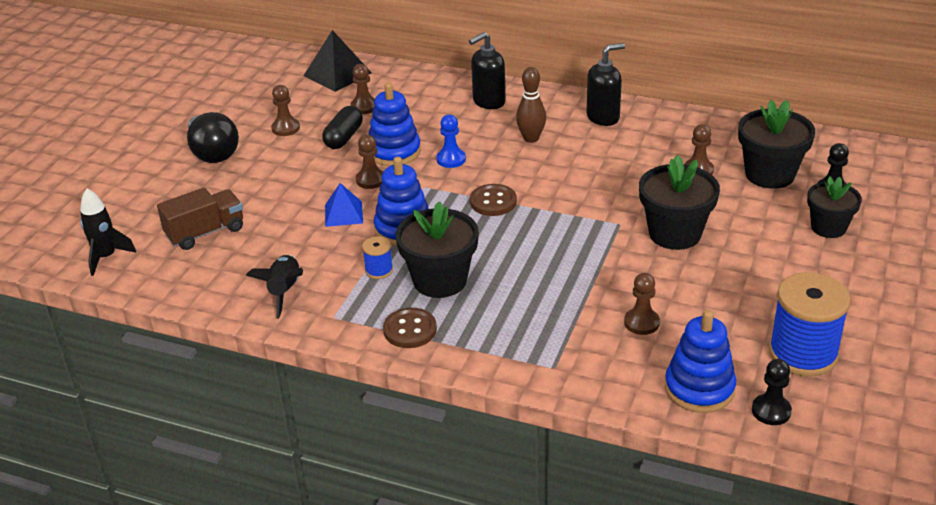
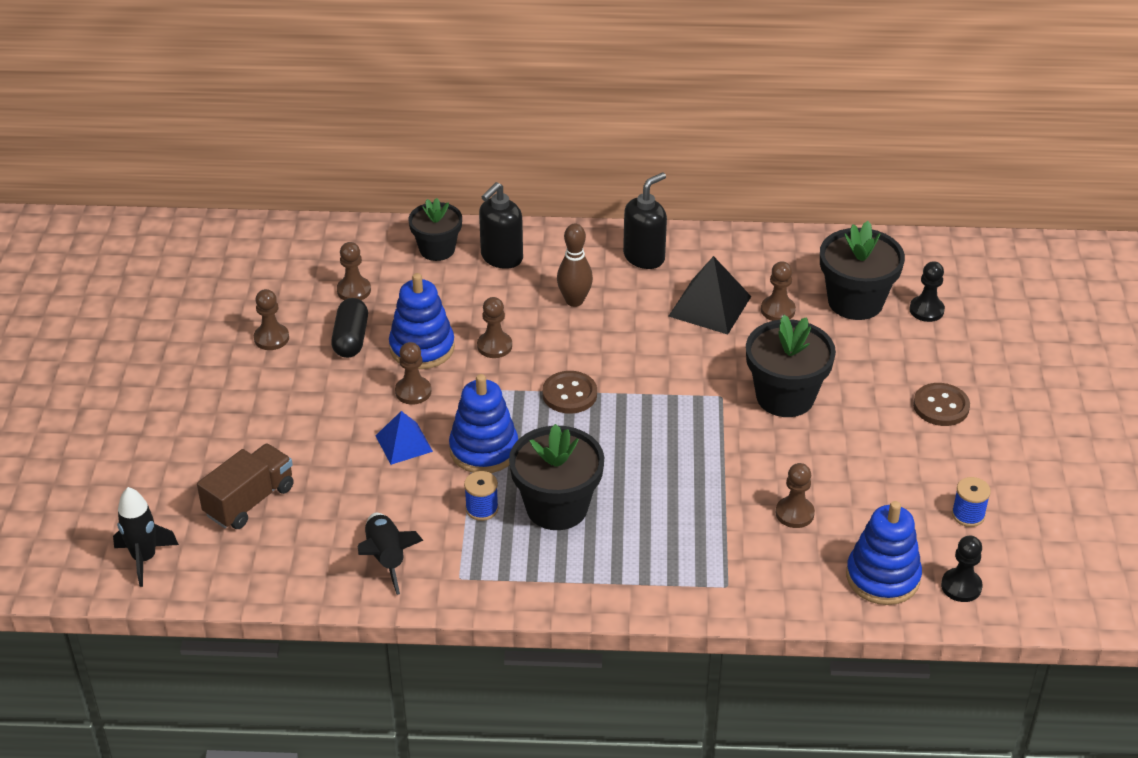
camera: 20 degrees left, 5 degrees up
(213, 153) = (198, 390): black light bulb -> none
(337, 74) = (296, 248): black pyramid -> black pyramid (709, 306)
(410, 330) = (553, 575): brown button -> brown button (941, 406)
(451, 159) = (494, 346): blue pawn -> brown pawn
(803, 354) = (968, 515): blue spool -> blue spool, size x0.46
(828, 227) = (939, 358): black flower pot -> black flower pot (437, 249)

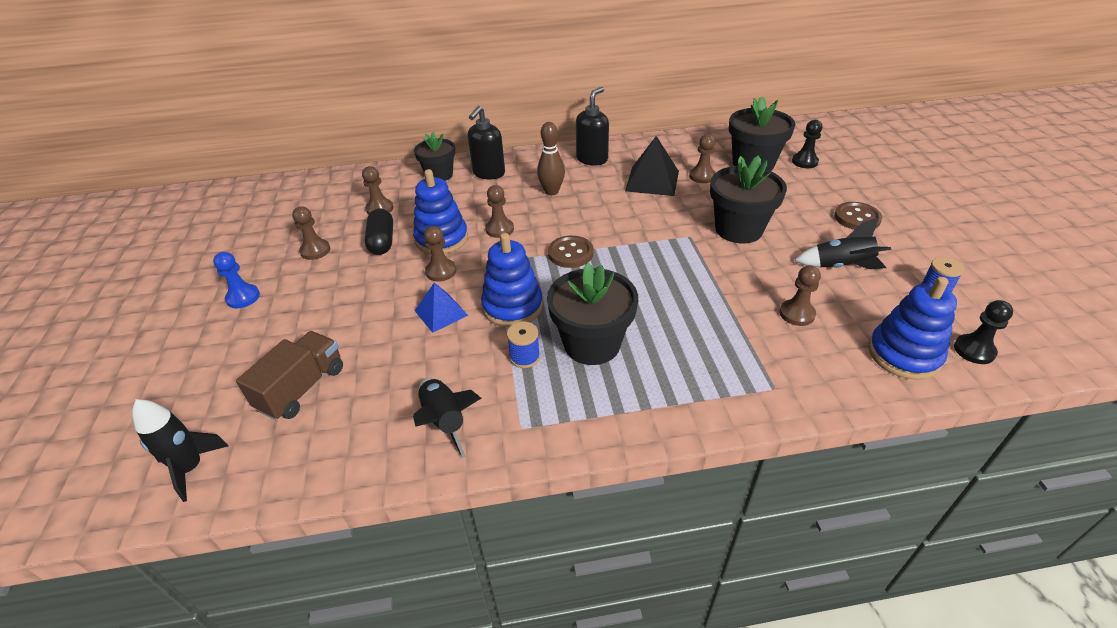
camera: 10 degrees left, 0 degrees up
(189, 386) = (243, 297): none -> blue pawn
(879, 466) = (840, 266): none -> black rocket

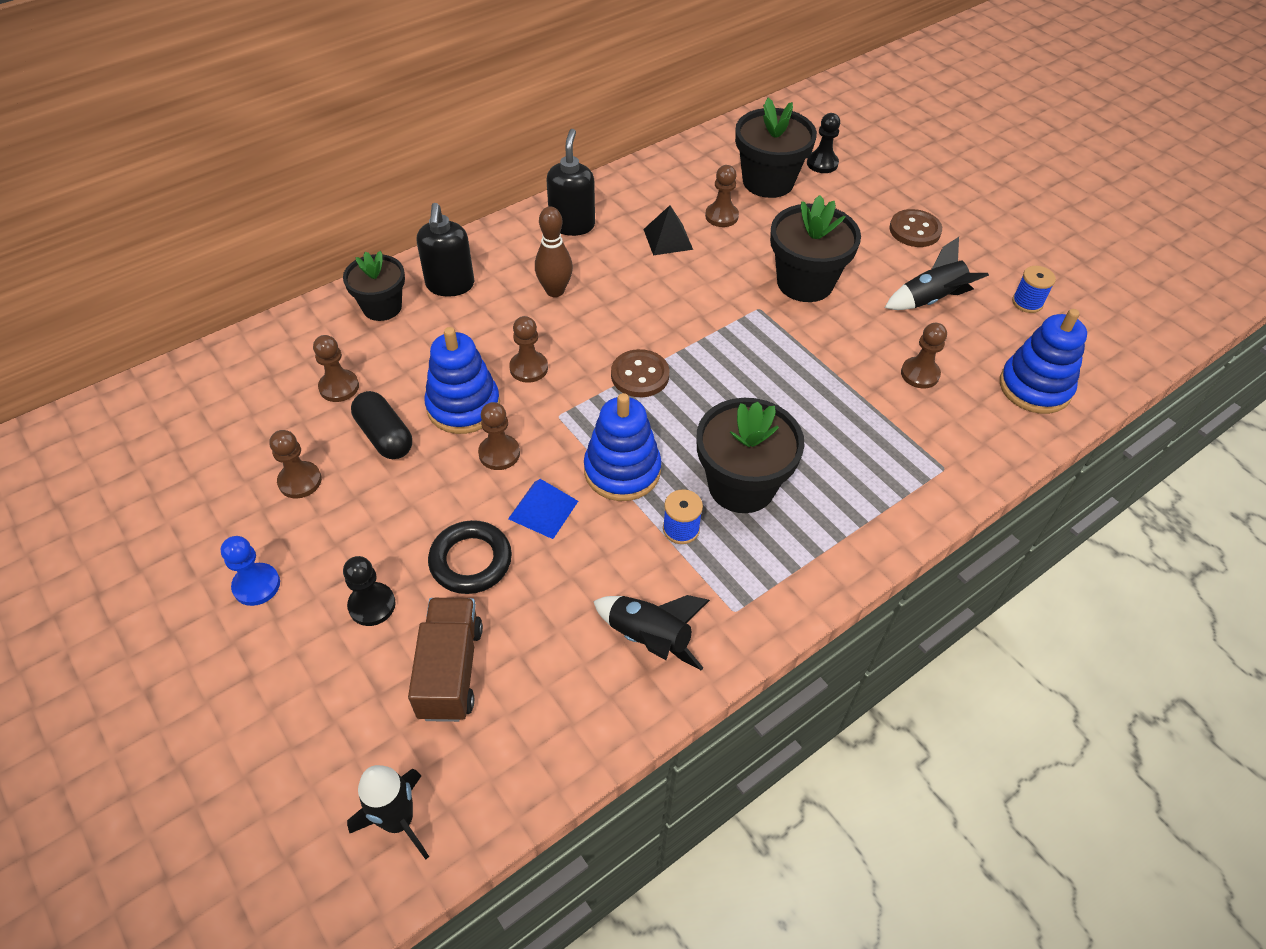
camera: 30 degrees left, 10 degrees up
(371, 327) = (471, 561): none -> black ring
(652, 181) = (668, 239): black pyramid -> black pyramid, size x0.65
(974, 350) = (1088, 361): black pawn -> black pawn (372, 605)

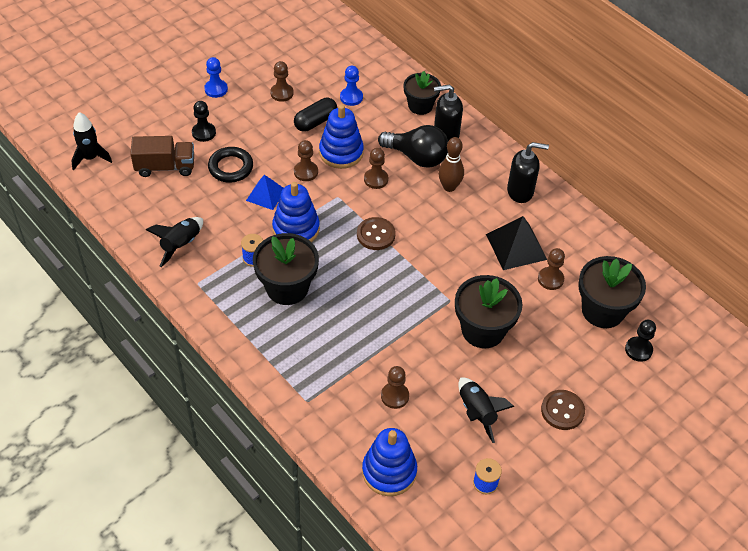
camera: 85 degrees right, 0 degrees up
(339, 387) = (351, 97): brown pawn -> blue pawn
(490, 319) = (417, 157): none -> black light bulb
(668, 239) = (516, 246): black pyramid -> black pyramid, size x1.54

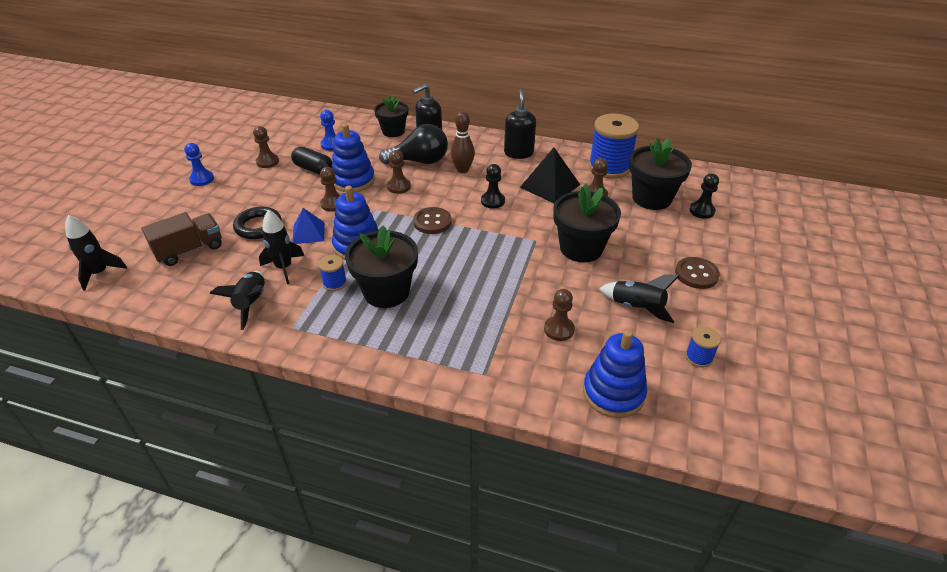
camera: 30 degrees left, 10 degrees down
(204, 133) = (212, 212): black pawn -> black pawn (492, 201)
(225, 222) = (284, 268): none -> black rocket
(315, 122) = (313, 169): black capsule -> black capsule turned 75 degrees counterclockwise
(520, 191) = (518, 153): black soap dispenser -> black soap dispenser turned 60 degrees counterclockwise
(596, 253) = (609, 167): none -> blue spool

